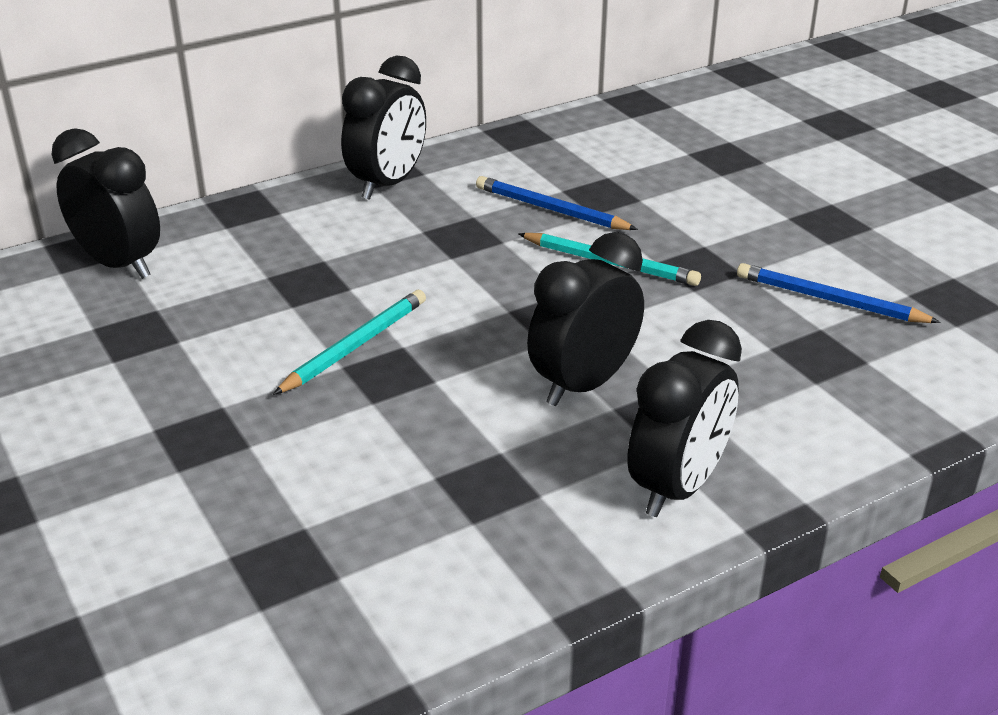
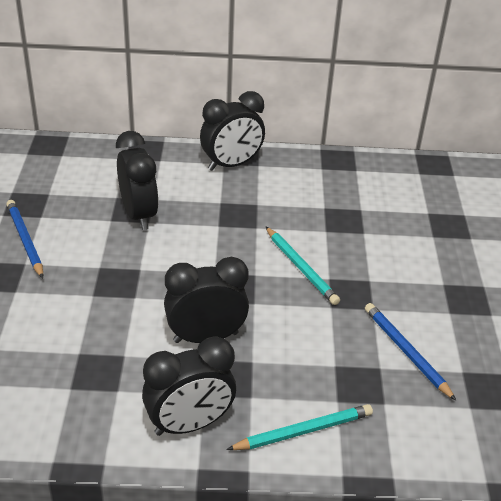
camera: 30 degrees right, 5 degrees up
(119, 264) = (56, 160): black clock -> black clock (139, 215)
(355, 346) = (117, 258): turquoise pencil -> turquoise pencil (303, 431)
(551, 209) = (304, 218): blue pencil -> blue pencil (25, 240)

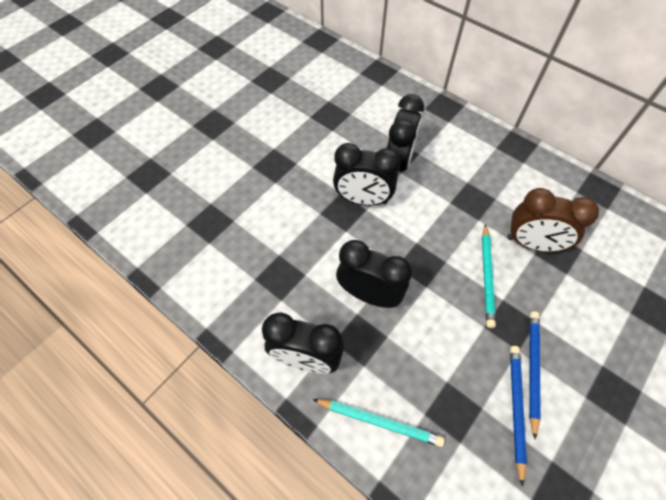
camera: 40 degrees right, 20 degrees up
(25, 240) = (309, 144): blue pencil -> blue pencil (532, 370)
(231, 165) = (501, 152): black clock -> black clock (363, 200)
(318, 224) = (532, 244): none -> brown clock

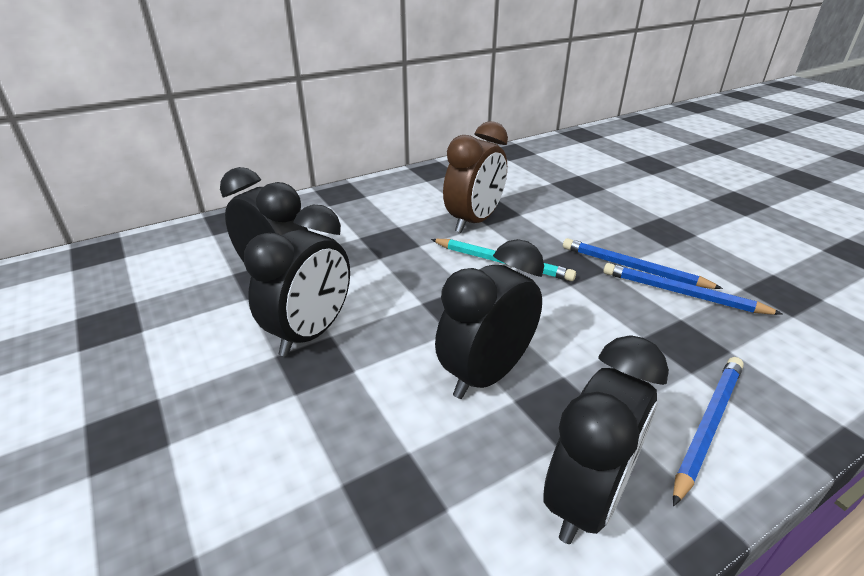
camera: 70 degrees left, 25 degrees down
(379, 422) = (707, 425): turquoise pencil -> blue pencil

